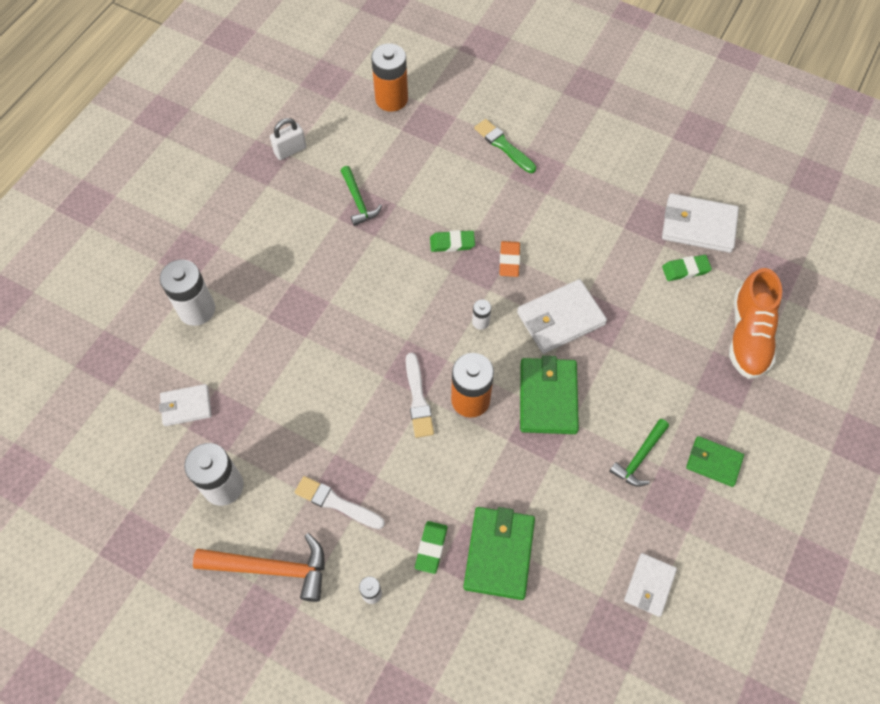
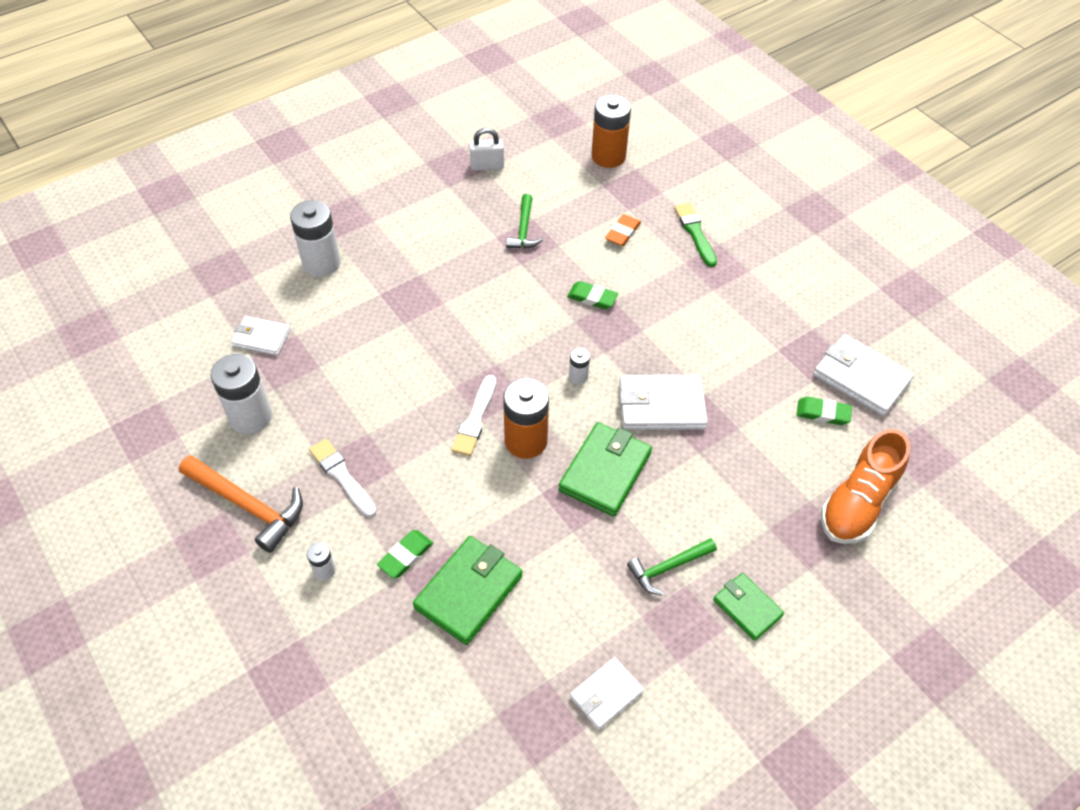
camera: 25 degrees right, 10 degrees down
(509, 260) = (640, 334): orange eraser -> orange eraser (622, 233)

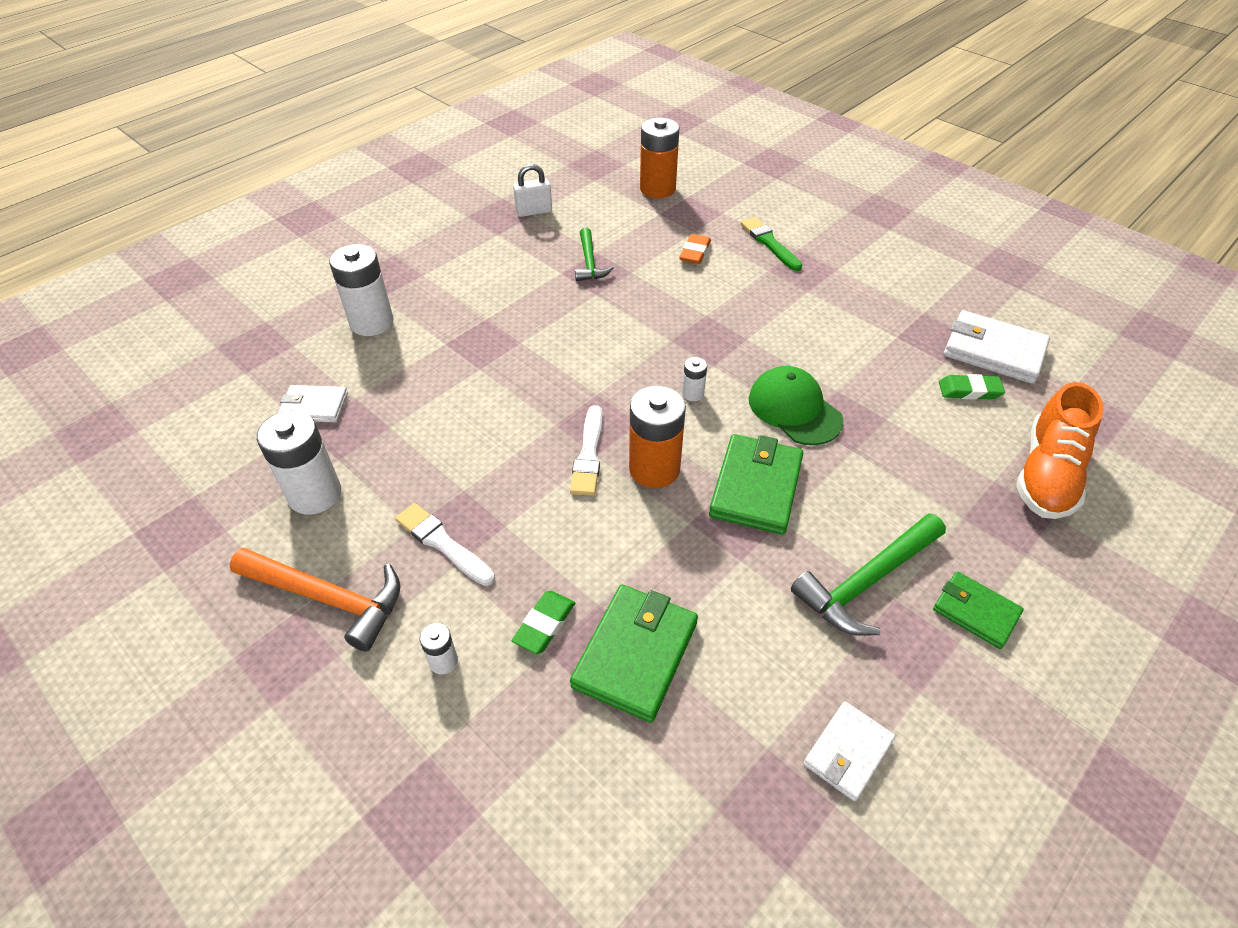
camera: 10 degrees left, 5 degrees down
(592, 298) = (683, 315): green eraser -> none
(661, 406) = (794, 409): white wallet -> green cap
(668, 568) = (866, 582): green hammer -> green hammer, size x1.59

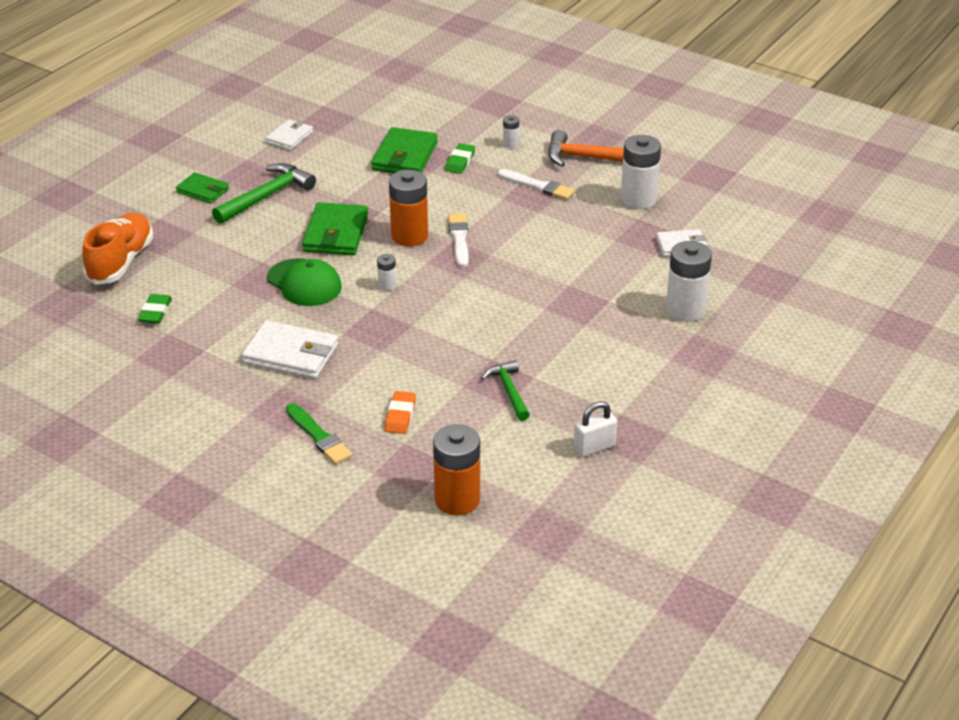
camera: 170 degrees right, 10 degrees down
(969, 390) = (155, 312): green eraser -> green eraser turned 75 degrees counterclockwise
(993, 351) = (120, 346): white wallet -> white wallet (291, 354)

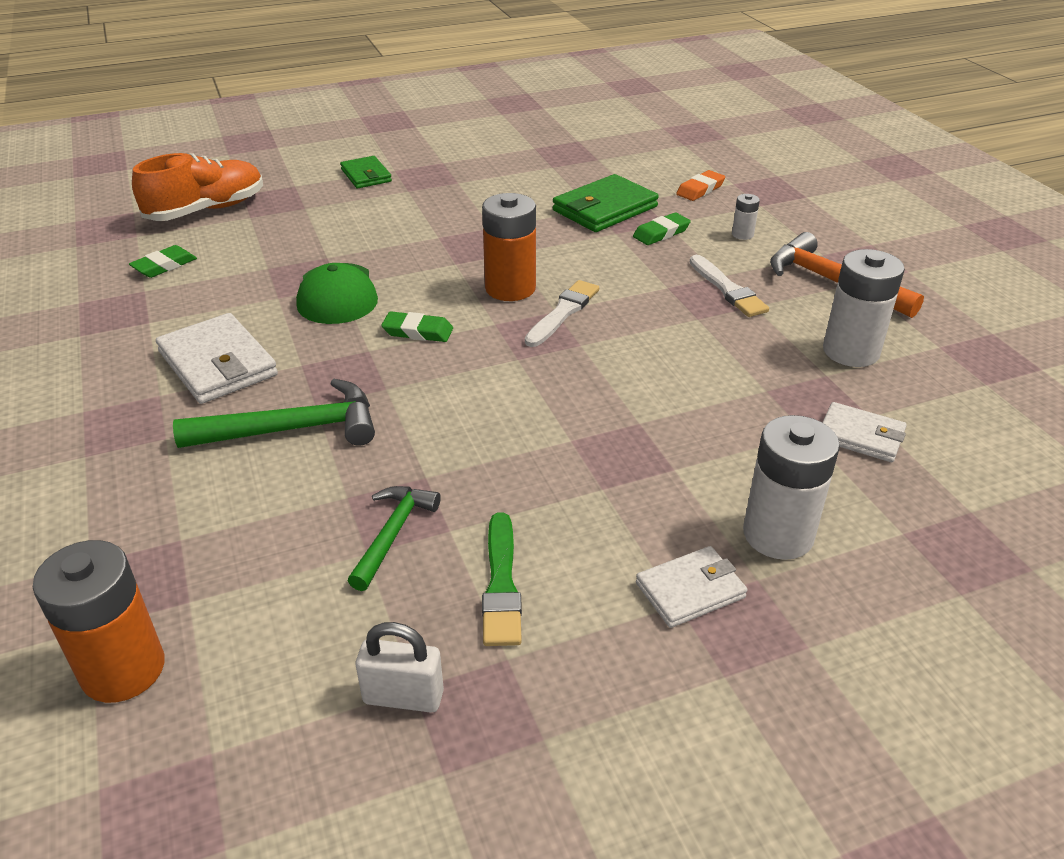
camera: 35 degrees right, 0 degrees up
(267, 196) = (417, 199): green hammer -> green hammer (293, 429)
(289, 137) = (509, 157): white wallet -> white wallet (690, 590)
(319, 436) = (105, 477): green brush -> green brush (501, 584)
(336, 233) = (435, 257): green wallet -> none
(387, 285) = (418, 331): white battery -> green eraser
(400, 415) = (224, 498): orange eraser -> orange eraser (700, 189)

